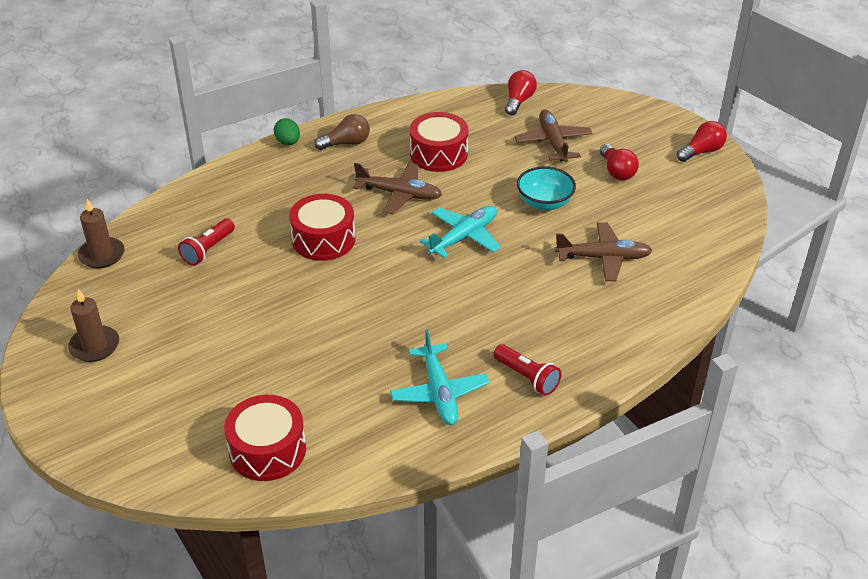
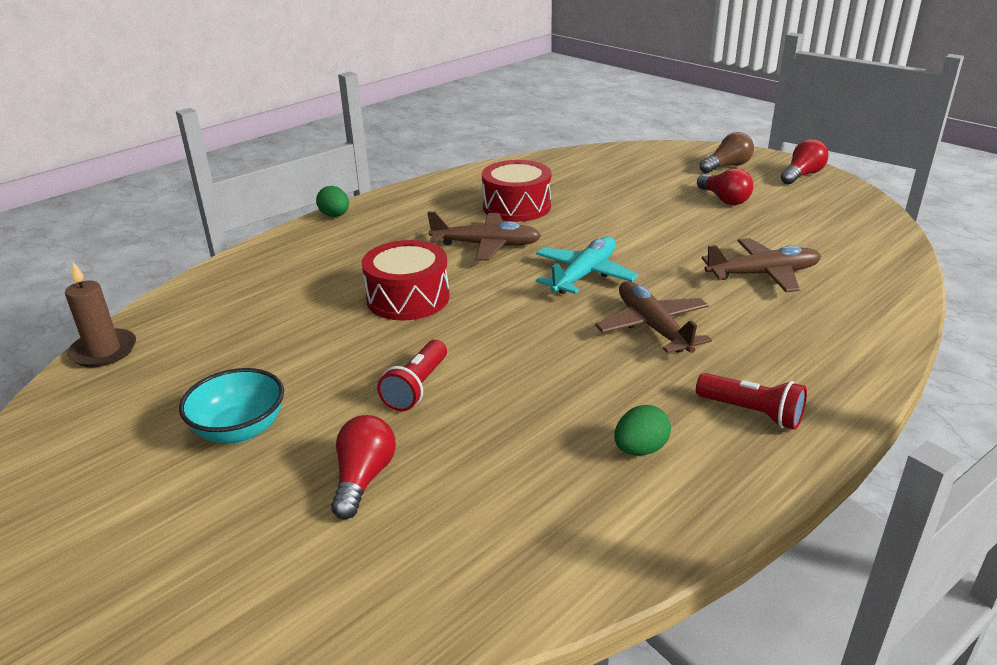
camera: 10 degrees left, 10 degrees down
(94, 346) = (96, 465): brown candle -> none
(208, 250) = (255, 327): red flashlight -> red flashlight (417, 387)
(267, 450) = (407, 576): red drum -> none
(346, 143) = (405, 209): brown light bulb -> brown light bulb (727, 166)
(439, 392) = (640, 449): turquoise plane -> green egg
(518, 101) = (583, 158): red light bulb -> red light bulb (363, 478)
(544, 203) = (661, 234): turquoise bowl -> turquoise bowl (240, 430)
(553, 142) = (640, 184): brown plane -> brown plane (653, 327)

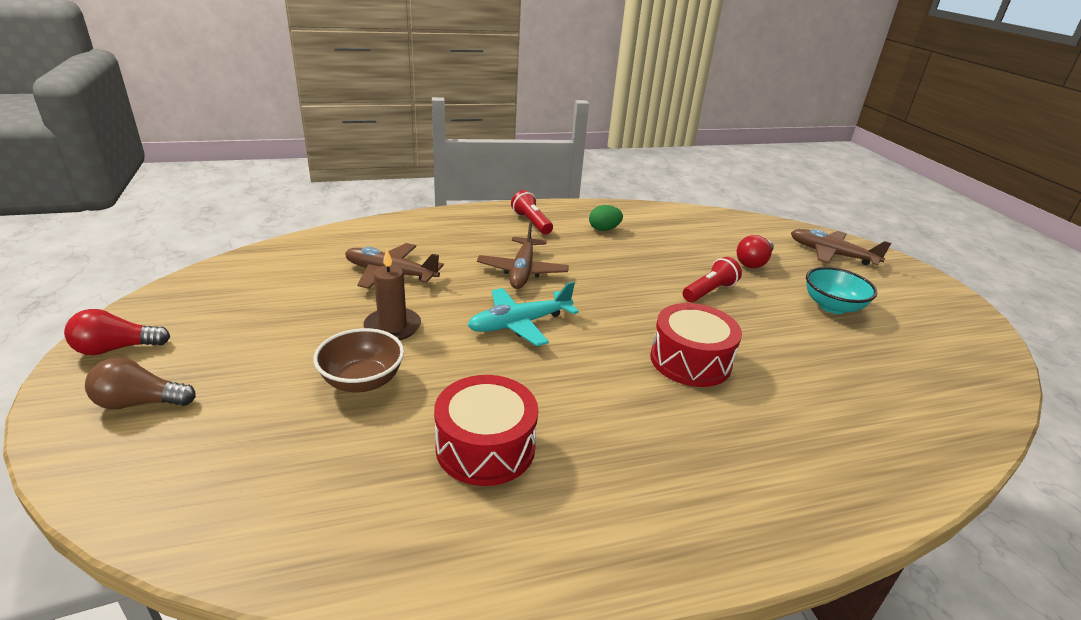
camera: 155 degrees left, 0 degrees up
(104, 351) = (987, 410): brown candle -> brown candle (392, 327)
(335, 216) = (752, 552): green egg -> none
(486, 245) = (576, 395): brown plane -> brown plane (832, 254)
(635, 207) = (362, 381): none -> brown bowl
(724, 199) = (262, 351): red light bulb -> none

